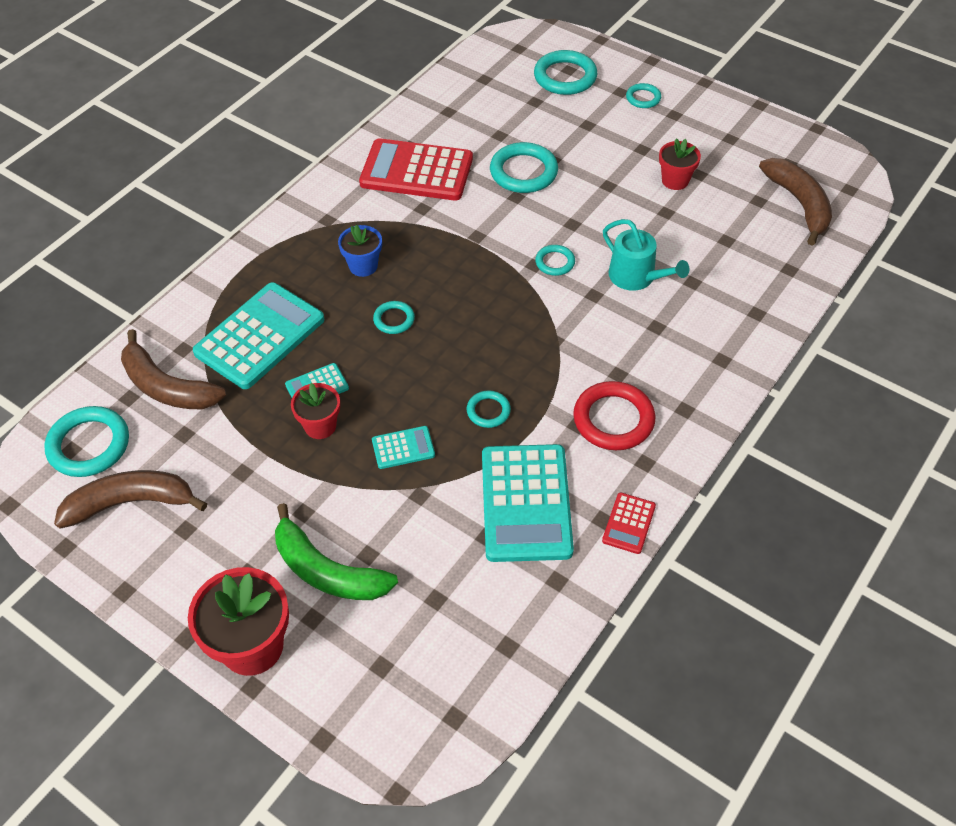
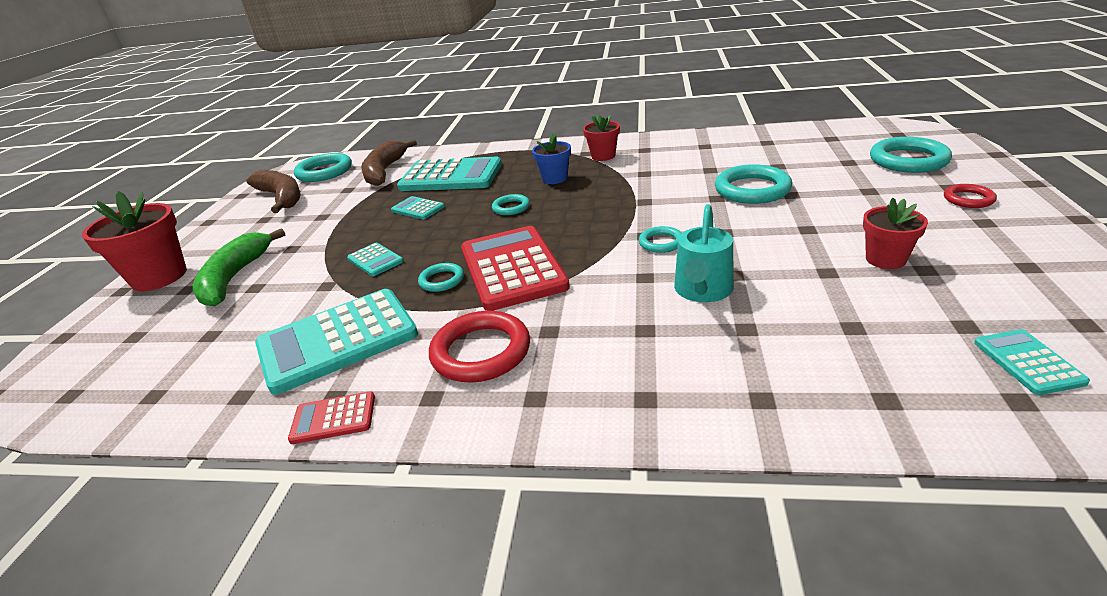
camera: 65 degrees right, 20 degrees down
(320, 426) = (380, 223): red flower pot -> red flower pot (603, 156)
(416, 171) = (681, 157): red calculator -> red calculator (512, 268)
(643, 98) = (968, 199): turquoise ring -> red ring
(799, 204) = (1027, 362): brown banana -> turquoise calculator

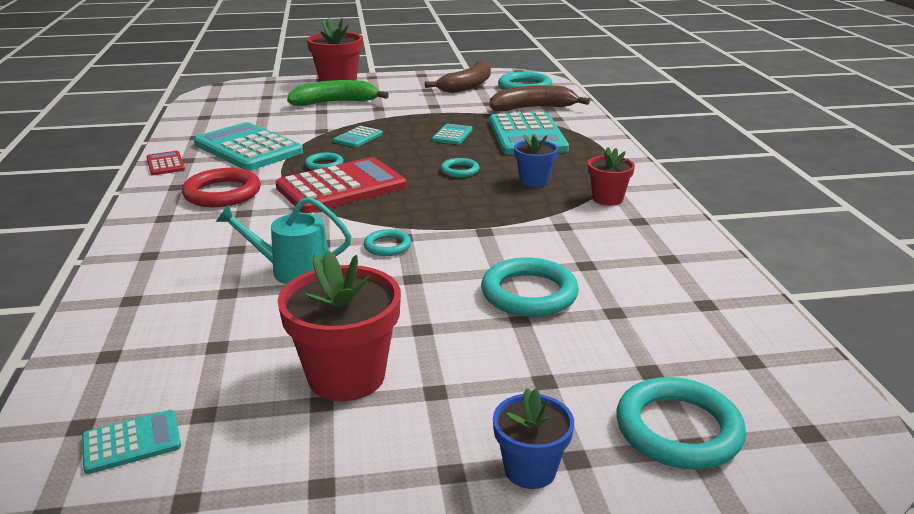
camera: 70 degrees right, 5 degrees down
(885, 259) = (346, 376): red flower pot -> red flower pot, size x1.72
(968, 199) = (530, 469): red ring -> blue flower pot

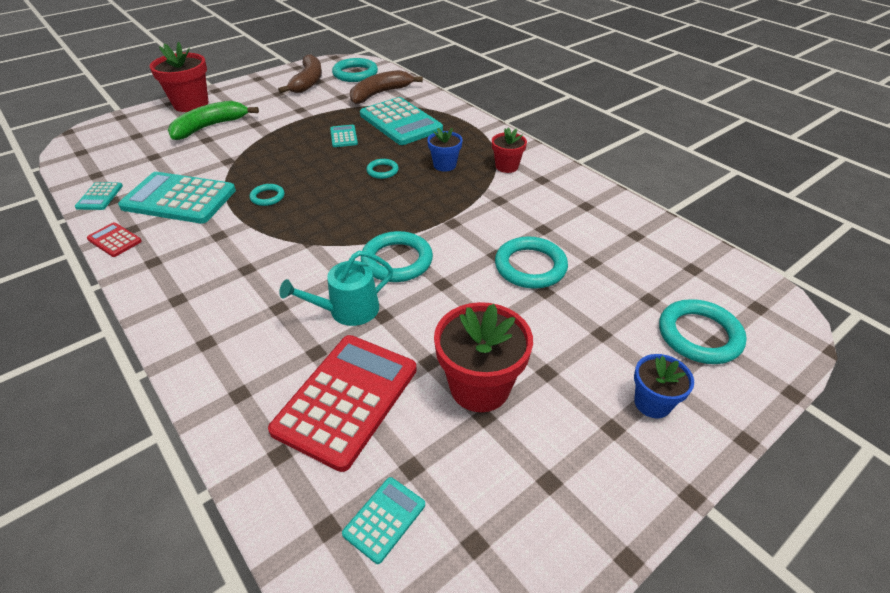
camera: 30 degrees left, 15 degrees up
(222, 193) = (206, 255): red ring -> none
(341, 187) = (305, 215): red calculator -> red calculator (346, 399)
(358, 137) = (268, 160): turquoise calculator -> turquoise calculator (100, 197)
(387, 246) = (397, 261): turquoise ring -> turquoise ring, size x1.83

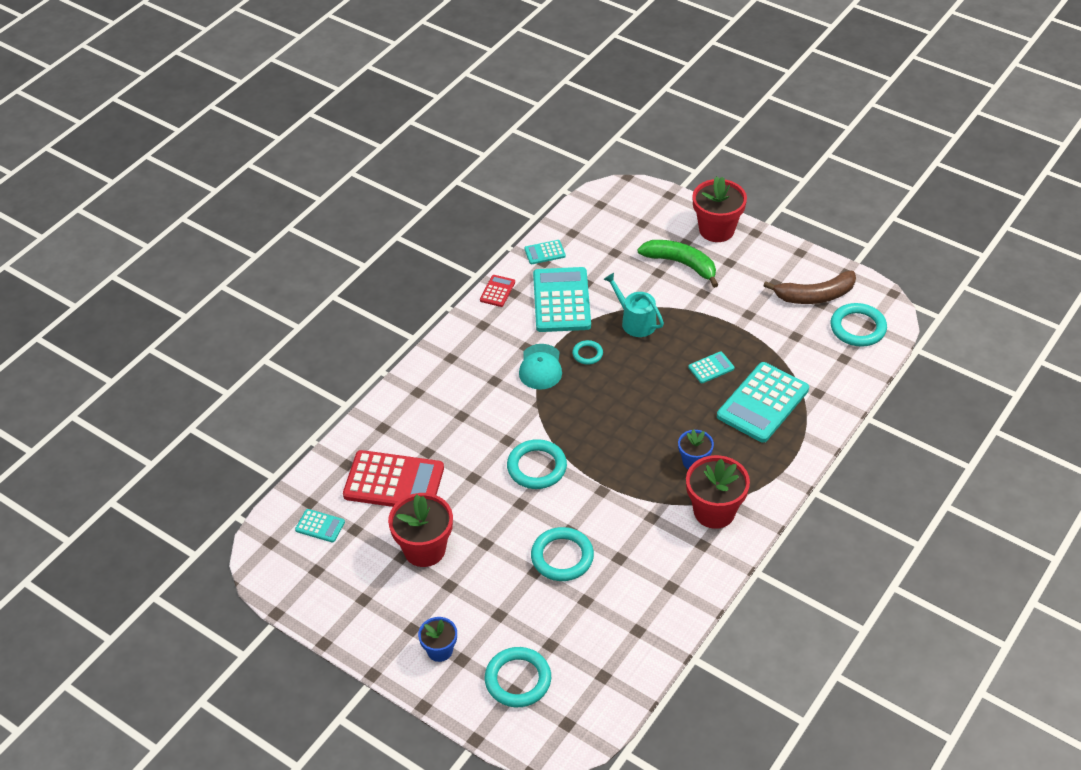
camera: 75 degrees right, 5 degrees up
(257, 231) = (540, 367): none -> turquoise cap
(348, 310) = (471, 455): turquoise watering can -> turquoise watering can (635, 321)
(380, 94) = (819, 366): brown banana -> none
(382, 171) = (662, 417): turquoise ring -> none
(507, 166) = (714, 511): red flower pot -> red flower pot, size x1.72

